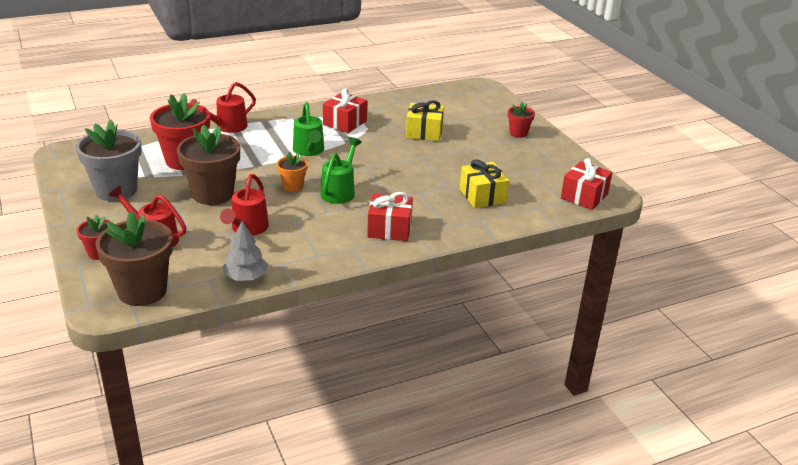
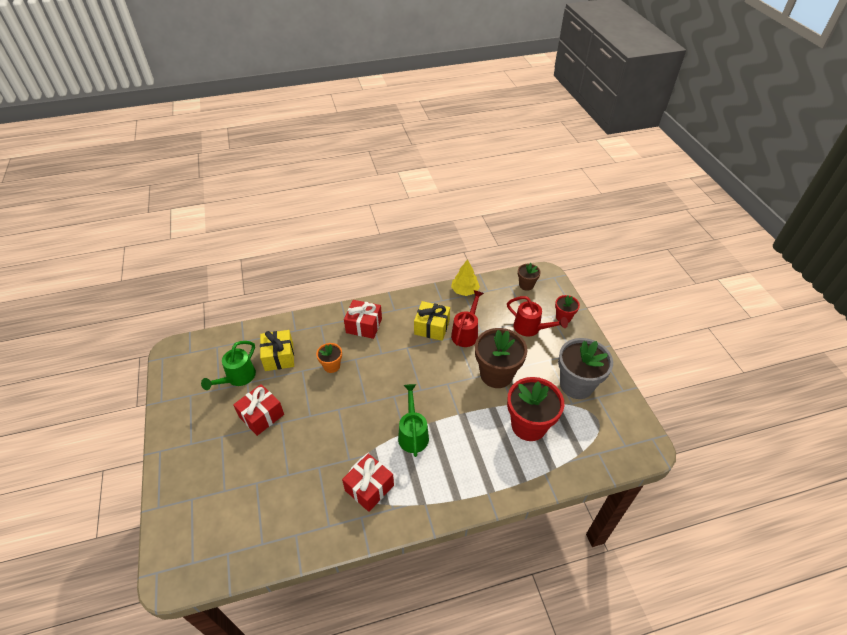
camera: 170 degrees left, 15 degrees up
(142, 291) = (526, 285): brown flower pot -> brown flower pot, size x0.51
(227, 127) = (496, 487): red watering can -> none
(246, 277) = (464, 291): grey tree -> yellow tree
(292, 186) = (431, 380): orange flower pot -> orange flower pot (331, 366)
(339, 191) = (393, 370): green watering can -> green watering can (238, 378)
(424, 132) = (290, 461): yellow gift -> yellow gift (432, 327)
(518, 133) = (193, 453): red flower pot -> none
(584, 196) = (197, 350): red gift -> red gift (261, 415)

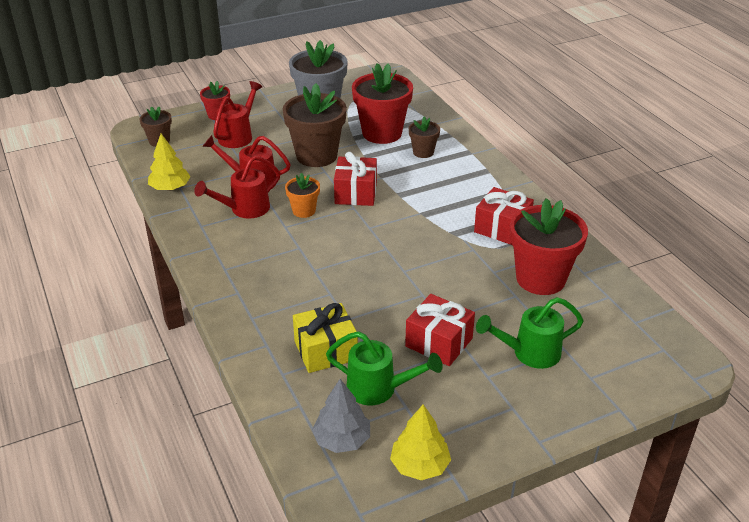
camera: 100 degrees left, 10 degrees down
(176, 388) = (419, 465): none -> yellow tree
(210, 356) = (342, 440): none -> grey tree
(299, 498) = (540, 279): none -> red flower pot
(331, 366) = (332, 290): orange flower pot -> orange flower pot (304, 211)
(364, 326) = (248, 271): red gift -> red gift (356, 193)
(413, 434) = (420, 206): green watering can -> green watering can (530, 353)
(432, 327) = (245, 209): yellow gift -> red watering can
(493, 452) = (423, 152): none -> brown flower pot

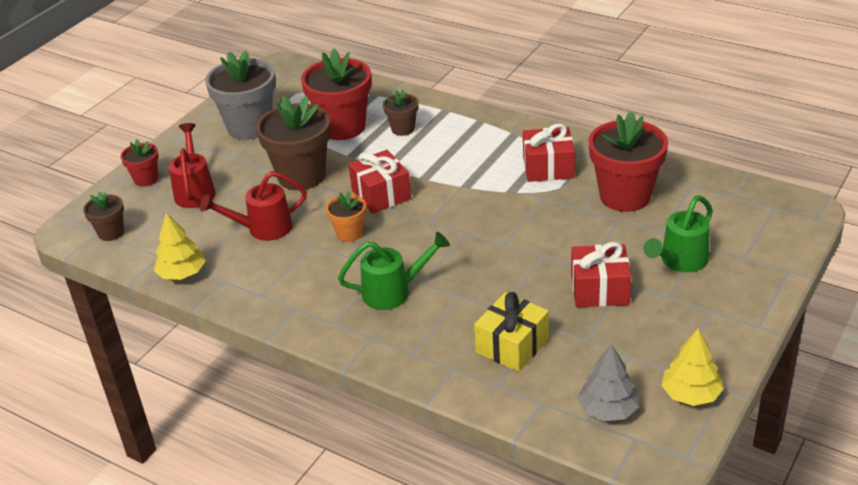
camera: 30 degrees left, 0 degrees up
(245, 209) = (288, 258): red watering can -> none
(378, 389) = (592, 353): green watering can -> green watering can (393, 292)

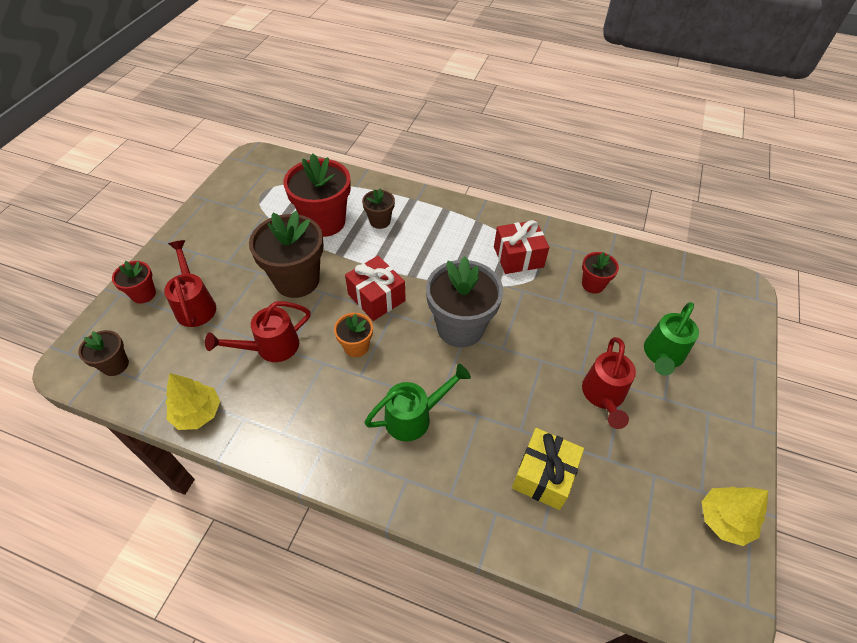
camera: 15 degrees left, 15 degrees up
(249, 127) = (237, 226): grey flower pot -> grey flower pot (460, 328)
(600, 290) = (603, 396): red gift -> red watering can
(608, 410) = (656, 550): grey tree -> none
(625, 196) = (593, 284): red flower pot -> red flower pot, size x0.51

